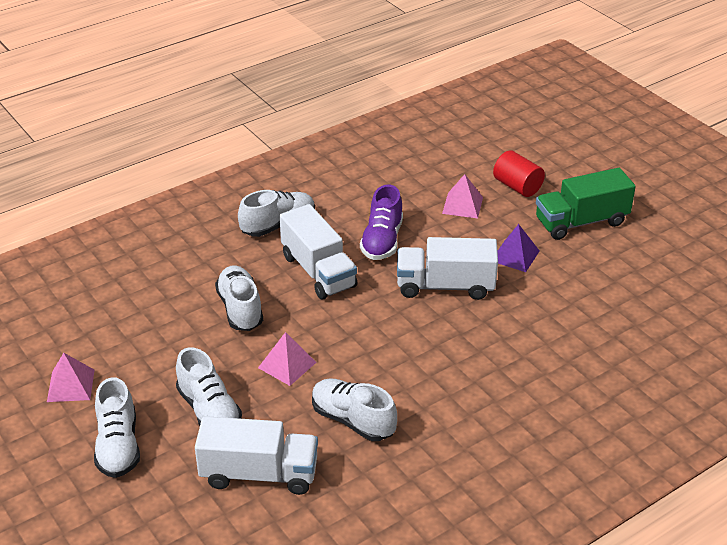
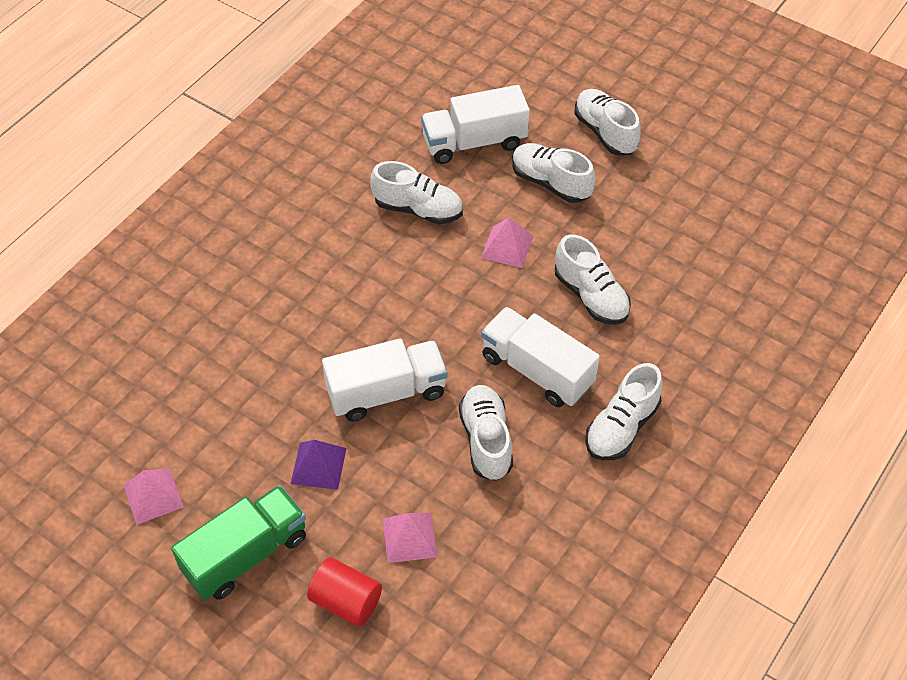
camera: 160 degrees right, 15 degrees up
(71, 385) = (689, 171): pink pyramid -> pink pyramid (153, 496)
(382, 241) = (486, 440): purple shoe -> white shoe

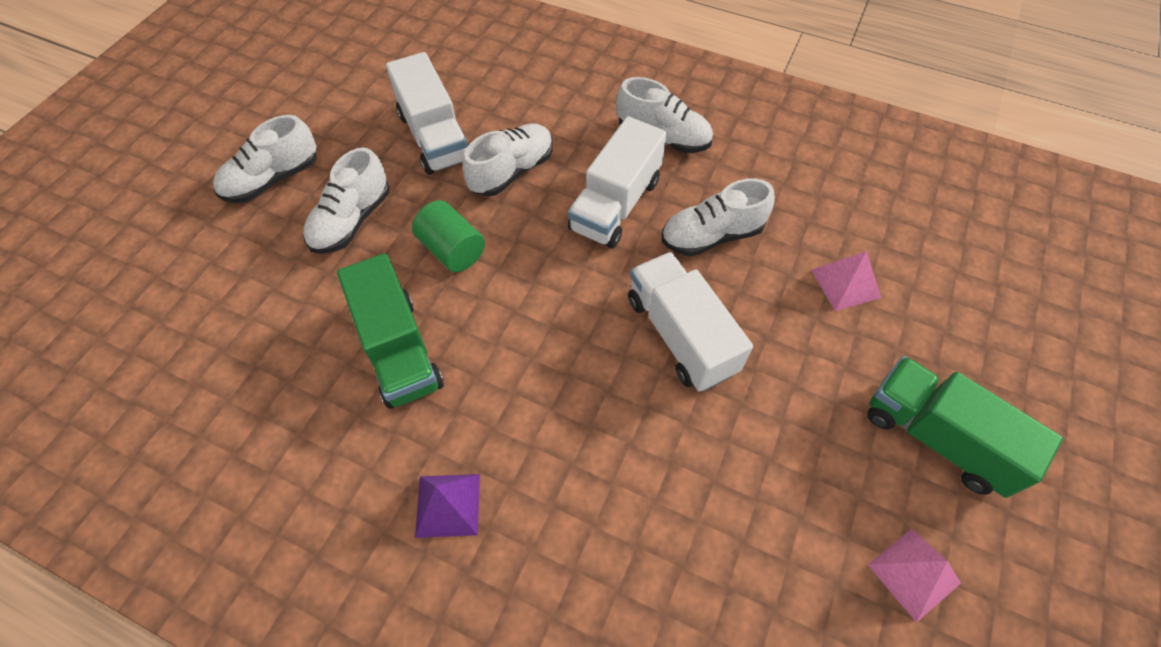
camera: 100 degrees left, 5 degrees up
(318, 465) = (797, 386): purple pyramid -> purple pyramid (448, 505)
(346, 601) = (939, 326): red cylinder -> none
(418, 209) = (399, 350): white shoe -> green truck
(474, 142) = (281, 305): white truck -> white truck (434, 137)
(507, 247) = (452, 250): pink pyramid -> green cylinder

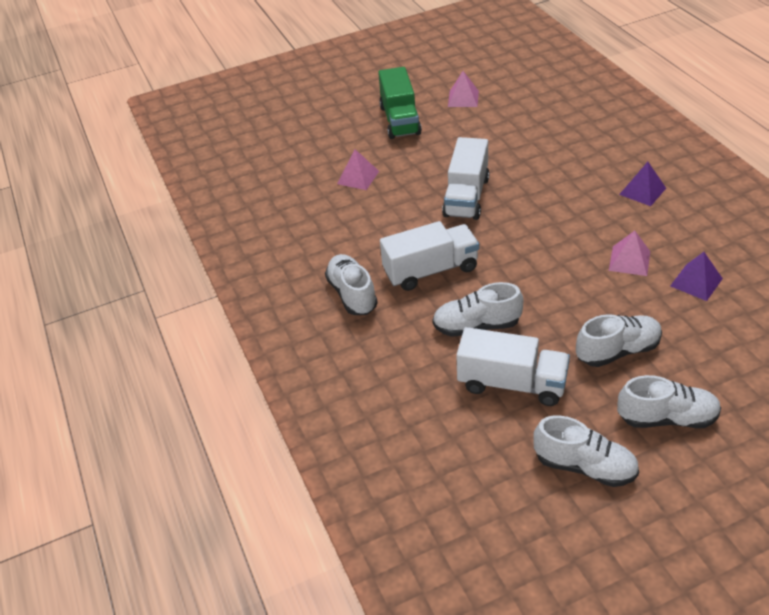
camera: 135 degrees left, 15 degrees down
(299, 363) = (696, 282): none -> purple pyramid
(399, 350) = (629, 261): green truck -> pink pyramid
(434, 137) = (512, 383): white truck -> white truck turned 90 degrees clockwise
(452, 250) = (558, 297): green cylinder -> none
(711, 236) = (395, 228): white shoe -> white shoe (584, 466)

